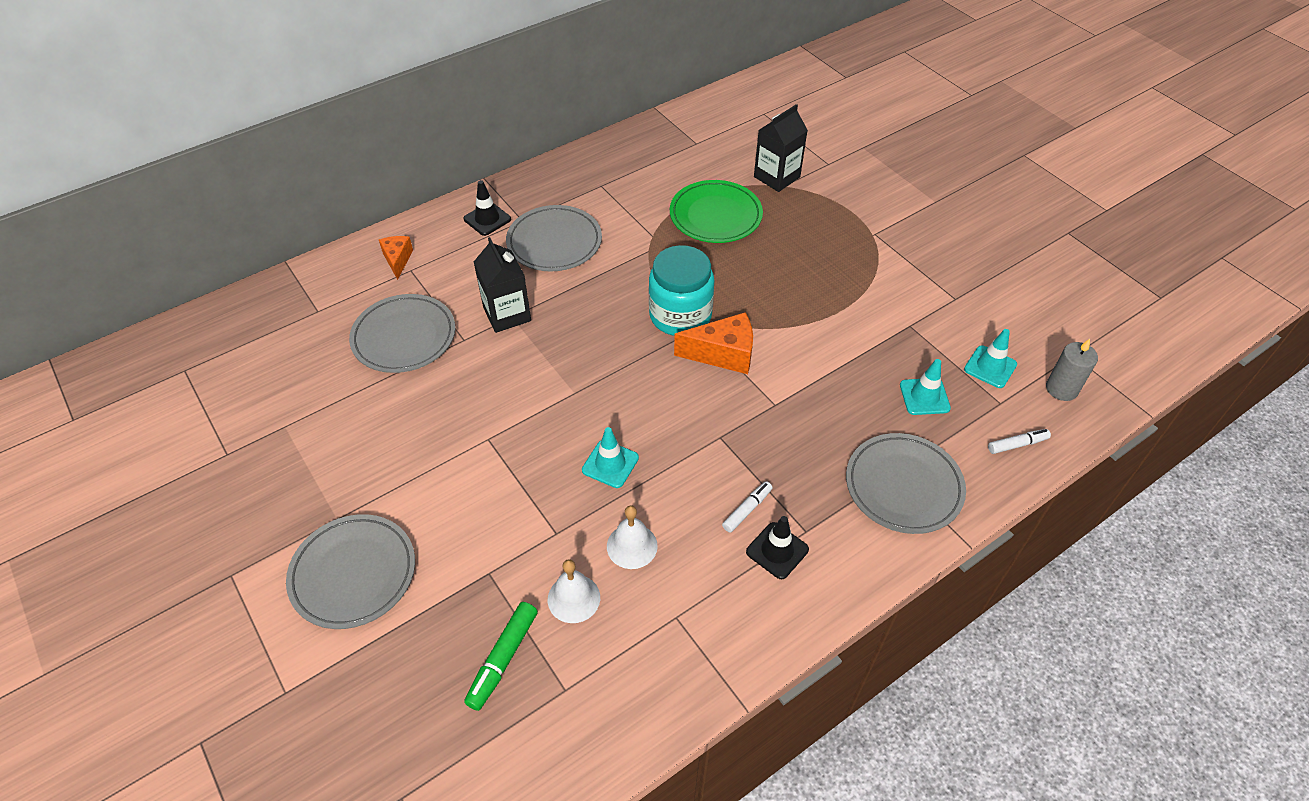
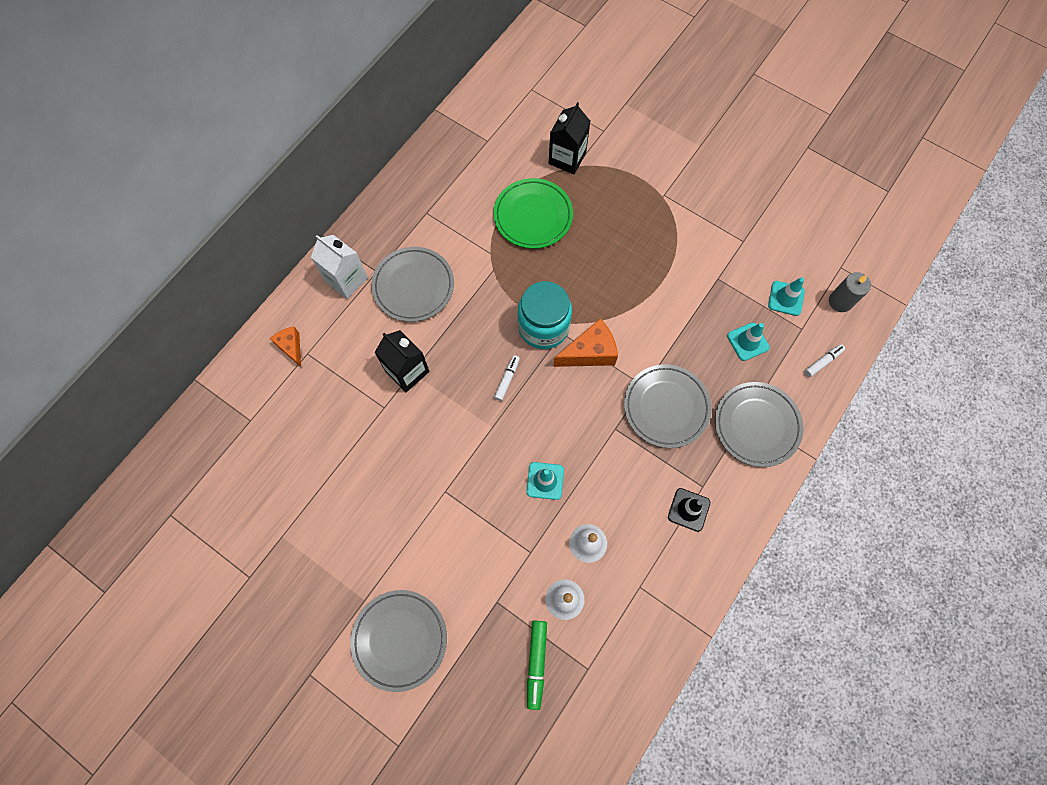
camera: 20 degrees left, 20 degrees up
(404, 337) = (335, 421): grey plate -> grey plate (666, 407)
(487, 219) = (346, 280): black traffic cone -> white carton
(747, 510) = (656, 484): white marker -> white marker (507, 379)

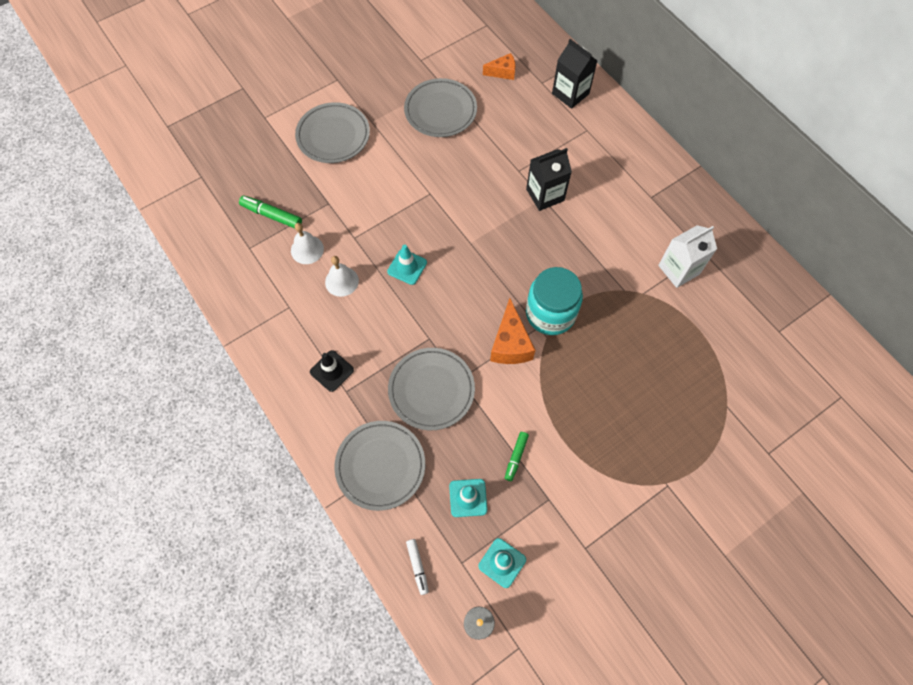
camera: 110 degrees right, 5 degrees down
(291, 347) = (596, 121): orange cheese -> orange cheese (503, 72)
(346, 280) = (649, 173): white carton -> white carton (679, 270)
(413, 286) = (627, 221): grey plate -> grey plate (440, 111)
(507, 379) = (509, 267): white marker -> none
(533, 216) = (675, 344): green plate -> none
(567, 158) = (739, 401): black carton -> black carton (570, 94)
(694, 314) = (516, 457): none -> green marker

